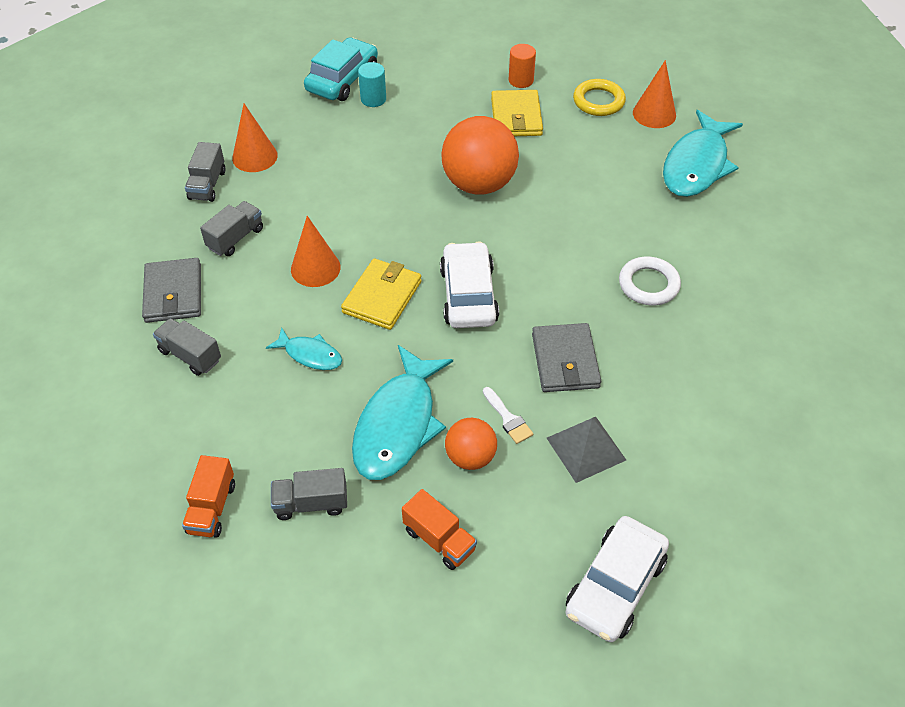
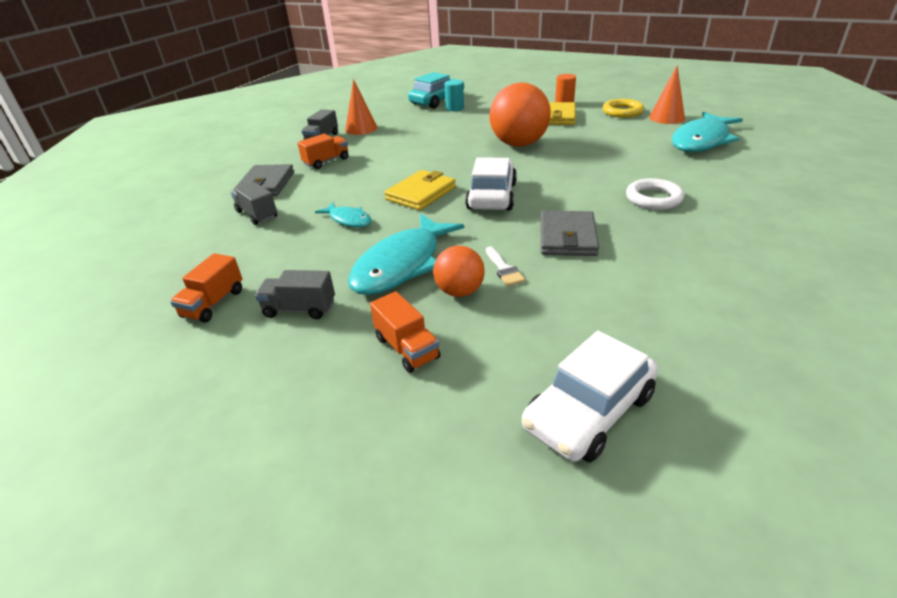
camera: 15 degrees right, 15 degrees down
(235, 238) = (326, 161): grey truck -> orange truck
(315, 268) = (376, 177): orange cone -> none
(586, 448) = (576, 295): grey pyramid -> none

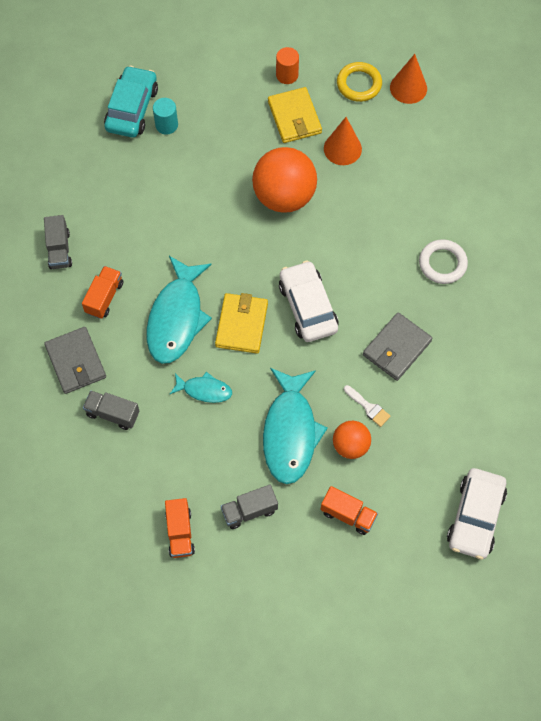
camera: 30 degrees left, 30 degrees up
(361, 128) = (87, 211): orange cone -> orange cone (342, 148)
(567, 237) = (396, 348): grey wallet -> grey wallet turned 60 degrees clockwise
(701, 141) = (454, 135): turquoise fish -> turquoise fish (176, 318)

